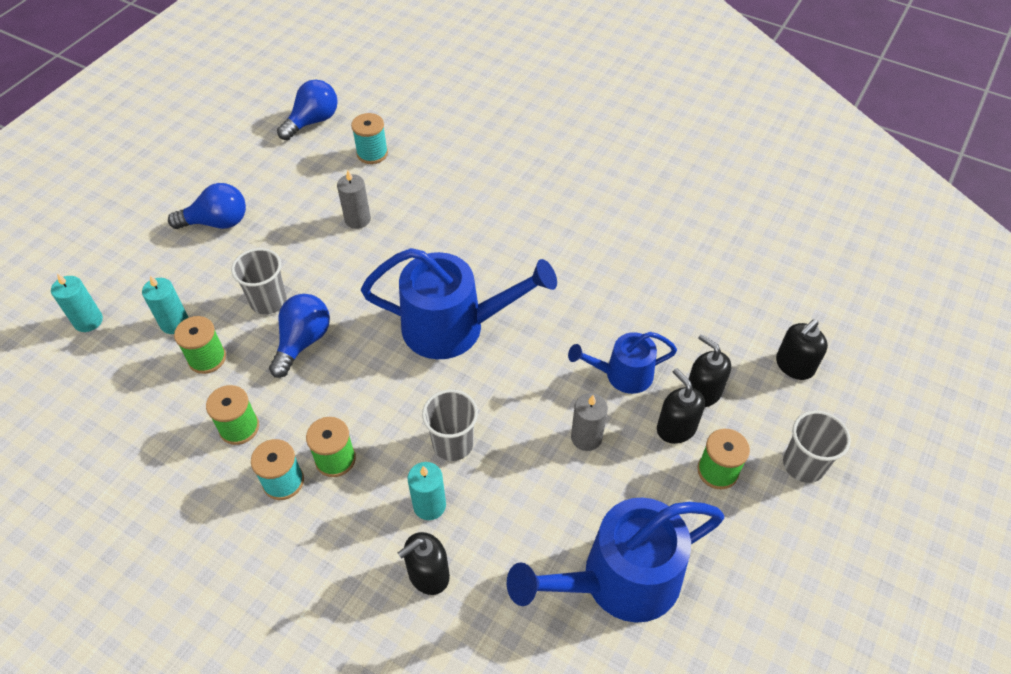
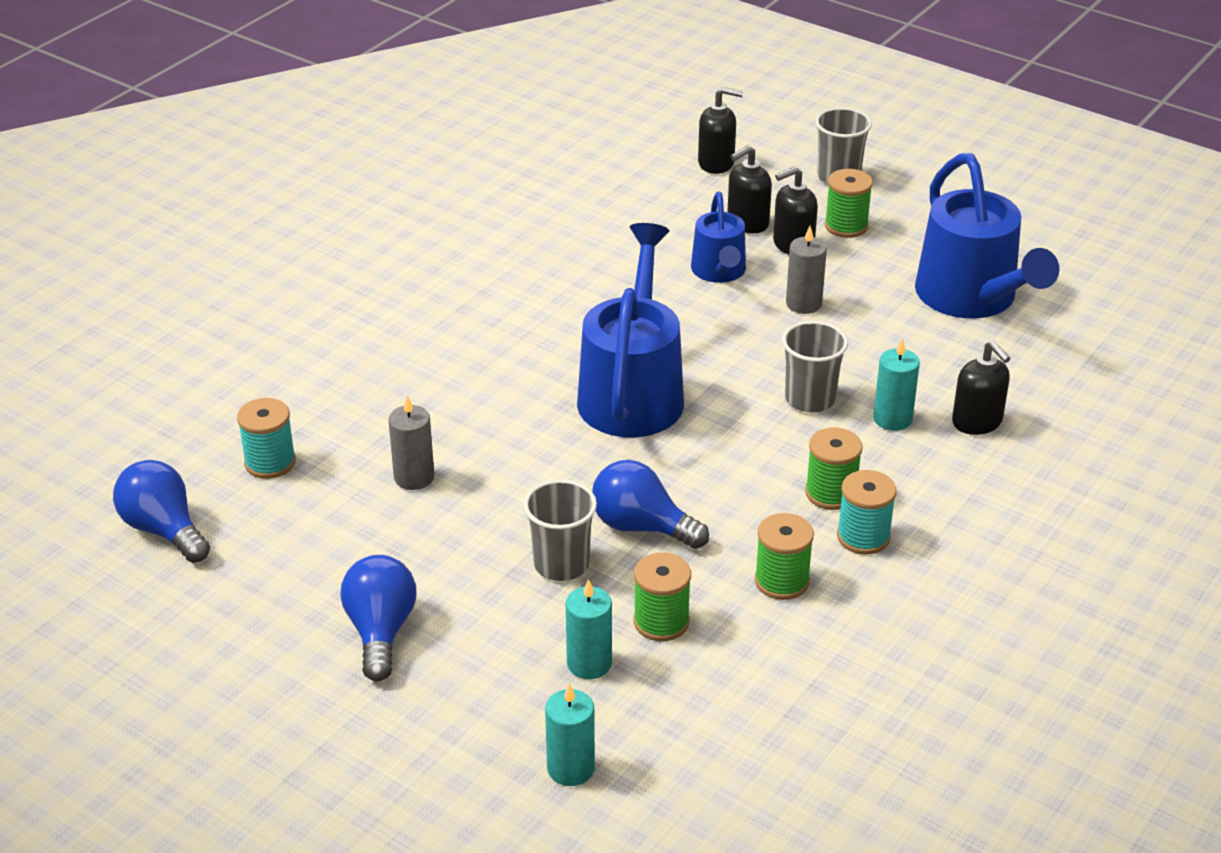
camera: 85 degrees left, 15 degrees down
(794, 366) = (716, 163): black soap dispenser -> black soap dispenser turned 45 degrees counterclockwise

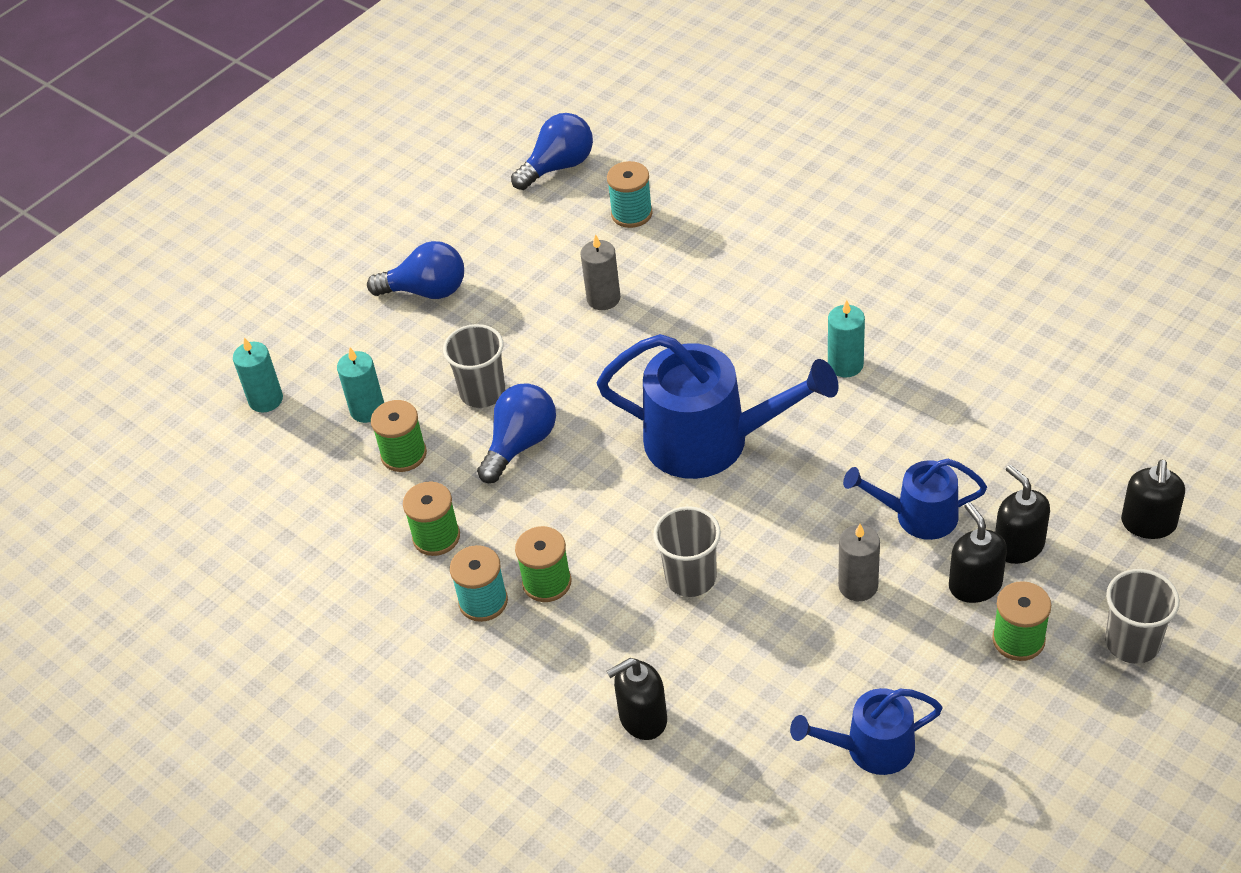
camera: 100 degrees right, 10 degrees up
(892, 419) = (653, 644): turquoise candle -> turquoise candle (845, 365)
(972, 298) = (871, 748): blue watering can -> blue watering can, size x0.56

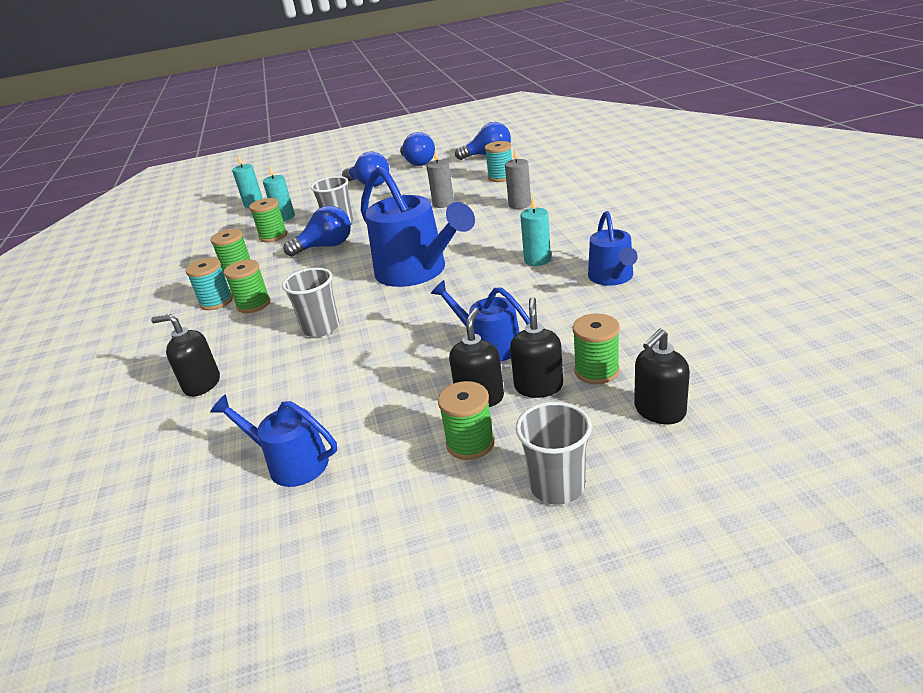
camera: 35 degrees right, 15 degrees down
(453, 215) = (418, 163): none -> blue light bulb
(858, 586) = (405, 367): grey candle -> grey candle (519, 204)
(958, 362) = (612, 277): none -> blue watering can
(1055, 502) = (596, 371): none -> green spool

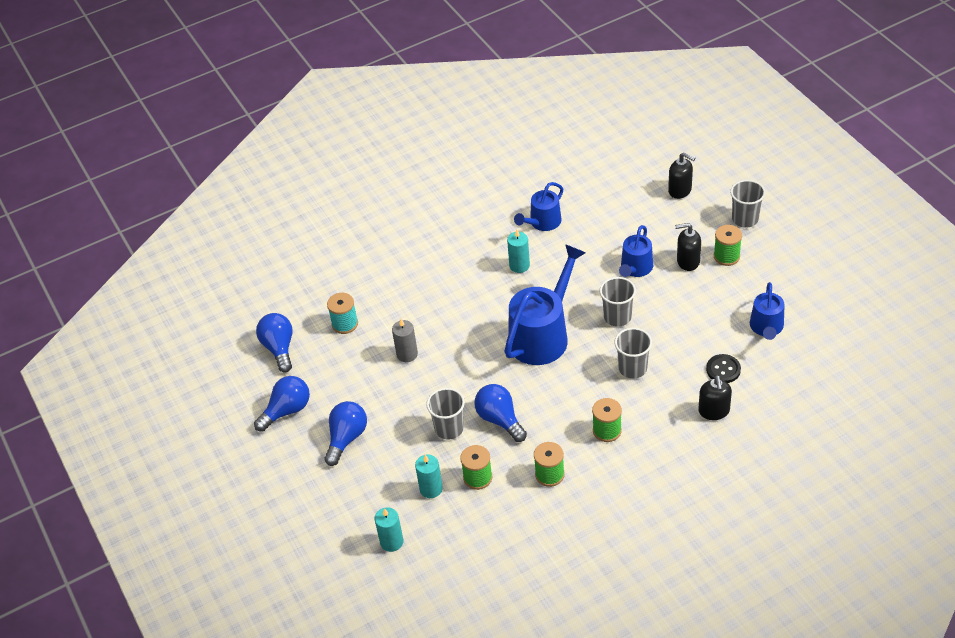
camera: 105 degrees left, 15 degrees up
(216, 302) = (607, 462): turquoise spool -> none
(255, 402) = (723, 369): none -> black button
(410, 323) = (617, 317): none -> grey cup
(519, 204) = (414, 296): grey candle -> none
(538, 386) = (671, 238): black soap dispenser -> none
(596, 371) = (651, 217): green spool -> none
(612, 277) = (542, 222): blue watering can -> blue watering can turned 150 degrees clockwise

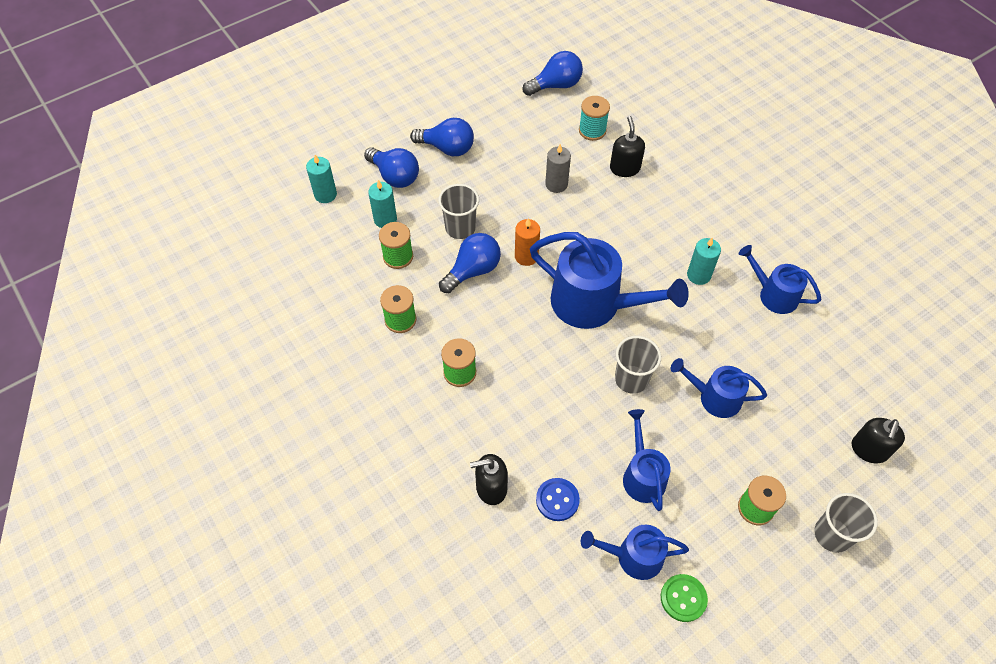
camera: 80 degrees right, 10 degrees up
(287, 410) = (479, 101): blue light bulb -> blue light bulb (394, 176)
(488, 380) = (526, 256): none -> orange candle
(632, 368) = (552, 397): grey cup -> none
(688, 261) = (738, 459): black soap dispenser -> black soap dispenser (624, 168)
(702, 317) = (642, 475): none -> blue watering can
(723, 369) = (557, 500): black button -> blue button
(796, 303) = (683, 598): none -> green button

